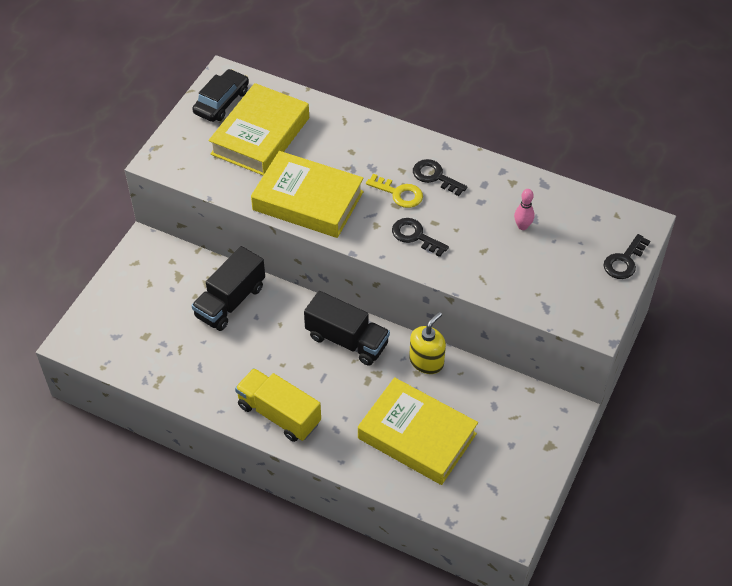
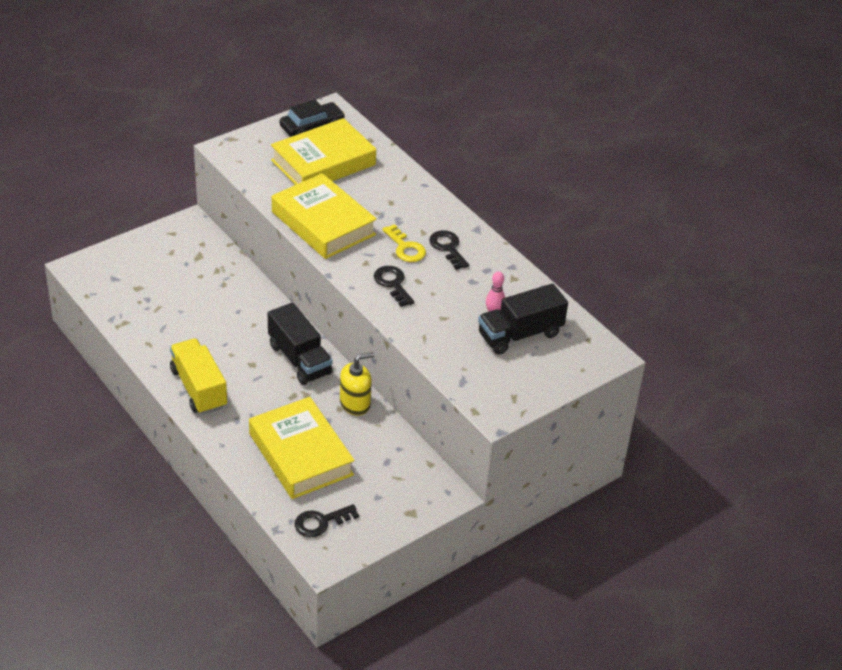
camera: 25 degrees right, 10 degrees down
(230, 302) = (225, 291): black truck -> black truck (520, 334)
(624, 261) = (564, 376): black key -> black key (321, 522)

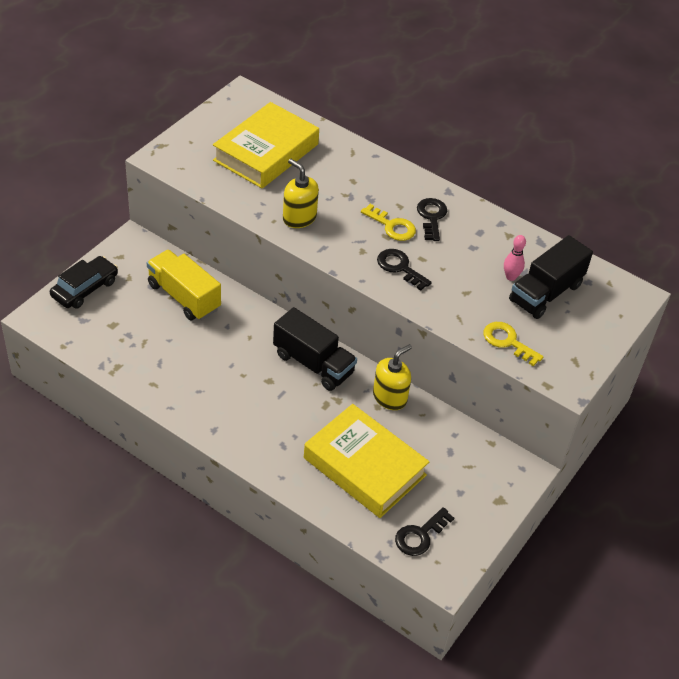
camera: 20 degrees left, 5 degrees up
(199, 388) = (228, 421): yellow truck -> yellow truck (184, 297)
(312, 127) = (235, 116): black car -> black car (85, 288)
(323, 223) = (299, 218): yellow book -> yellow soap dispenser
(448, 247) = (431, 217): black key -> black key turned 45 degrees clockwise
(458, 367) = (507, 341): none -> yellow key

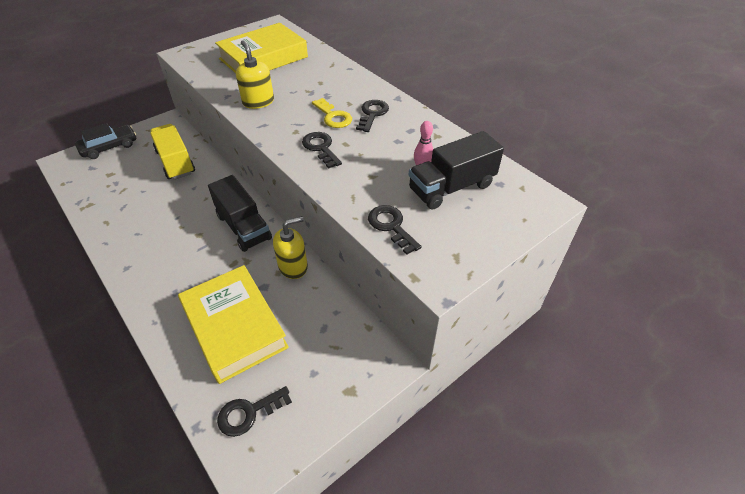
camera: 20 degrees right, 0 degrees up
(507, 341) = (391, 226): yellow key -> black key

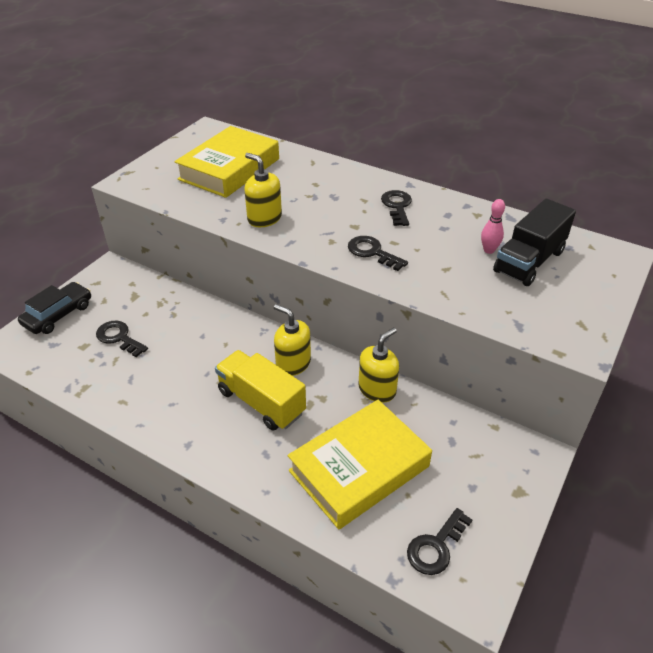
camera: 20 degrees left, 5 degrees down
(176, 162) = (158, 312): yellow truck -> yellow truck (261, 402)
(234, 327) = (359, 469): yellow book -> yellow book turned 75 degrees counterclockwise
(243, 227) = (293, 363): black truck -> yellow soap dispenser
(333, 117) = (359, 217): yellow key -> none
(391, 226) = (502, 312): black key -> black key (119, 337)

